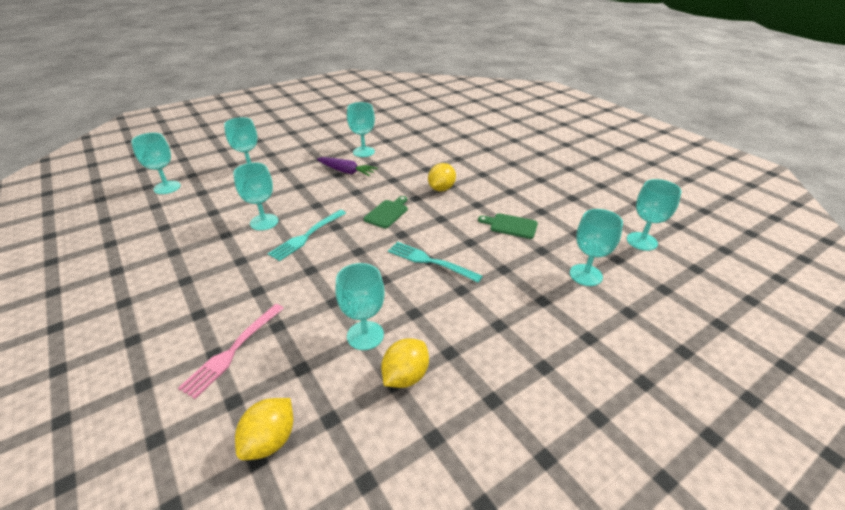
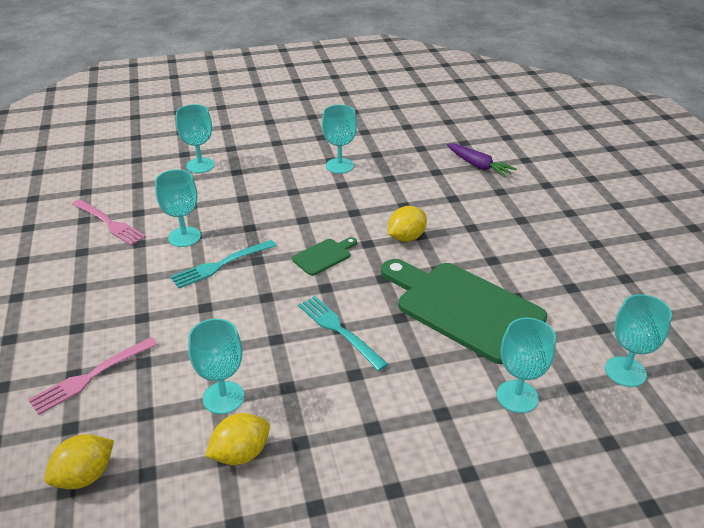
camera: 20 degrees right, 0 degrees up
(167, 187) = (105, 171): turquoise goblet -> none
(190, 225) = (109, 223): none -> pink fork
(346, 171) = (305, 189): purple carrot -> purple carrot (478, 166)
(511, 226) = (463, 308): green cutting board -> green cutting board, size x2.29

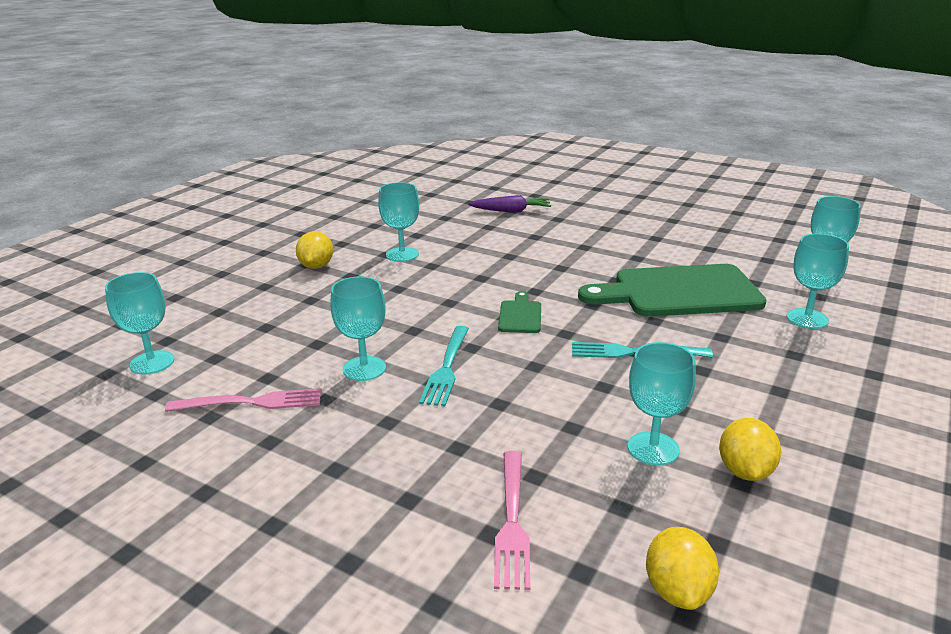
camera: 45 degrees left, 10 degrees down
(200, 165) = (259, 312): turquoise goblet -> turquoise goblet (152, 362)
(406, 237) = (554, 273): yellow lemon -> yellow lemon (316, 266)

